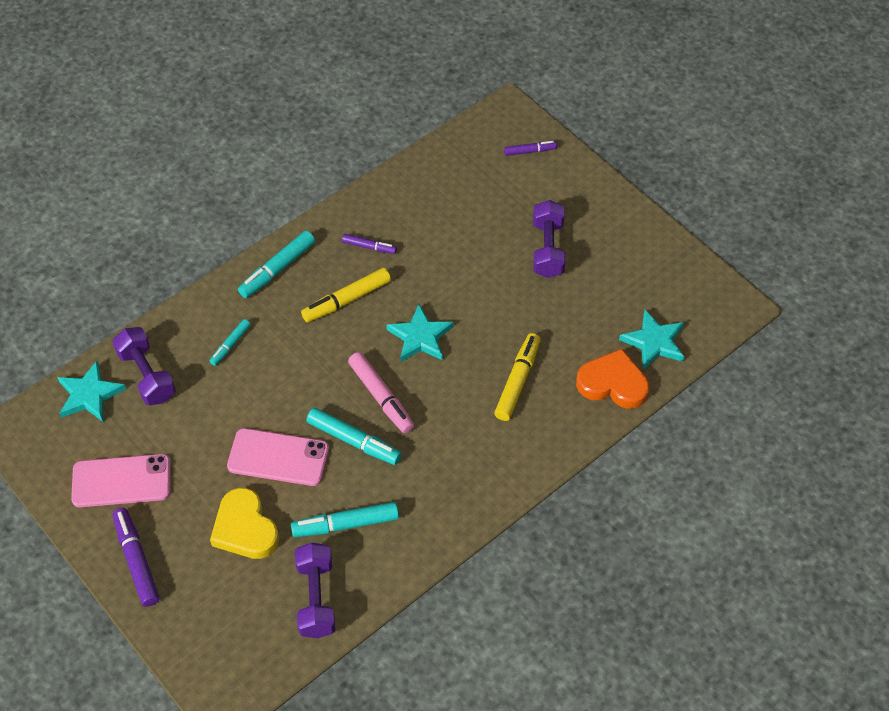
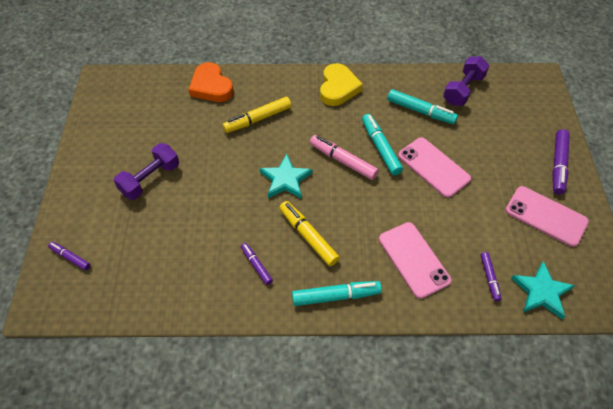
camera: 140 degrees left, 0 degrees up
(147, 375) = (489, 278): purple dumbbell -> purple marker
(230, 345) = (413, 259): turquoise marker -> pink phone
(245, 528) = (480, 143): yellow heart -> yellow heart (338, 88)
(346, 300) = (308, 236): yellow marker -> yellow marker turned 135 degrees counterclockwise
(381, 397) = (343, 161): pink marker -> pink marker turned 60 degrees counterclockwise
(654, 342) = (164, 91): turquoise star -> none

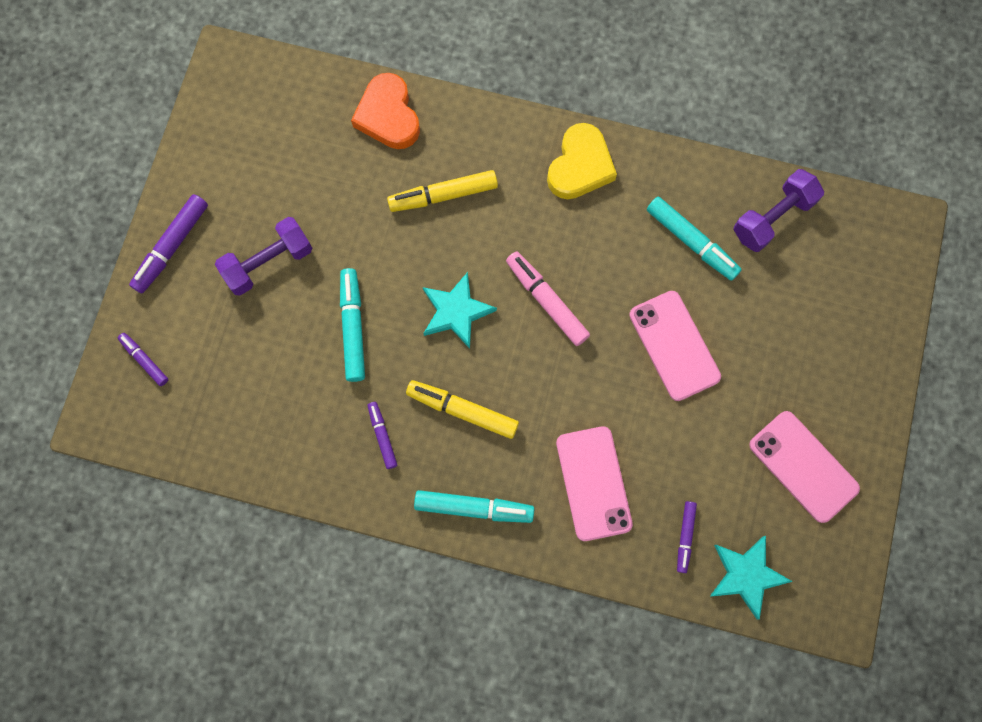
camera: 15 degrees right, 20 degrees up
(308, 236) = (462, 410): yellow marker -> yellow marker turned 45 degrees counterclockwise
(380, 148) = (608, 292): turquoise marker -> turquoise marker (353, 327)
(558, 165) = (859, 389): purple marker -> purple marker (172, 247)

